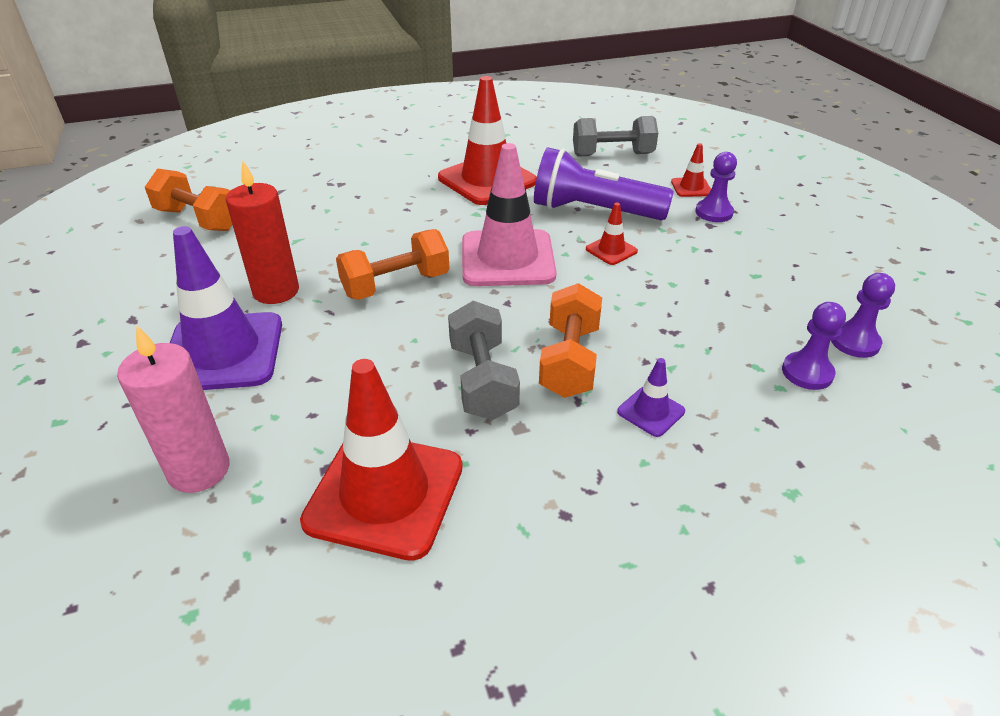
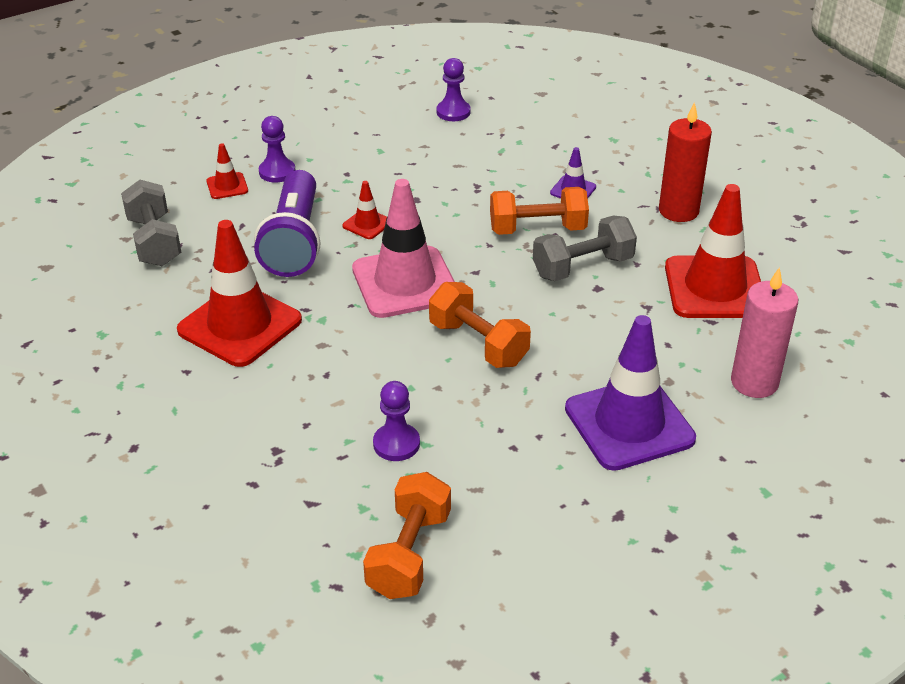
camera: 105 degrees left, 0 degrees up
(276, 291) = (524, 423): red candle -> red candle (678, 211)
(807, 372) = (498, 131): purple pawn -> purple pawn (396, 444)

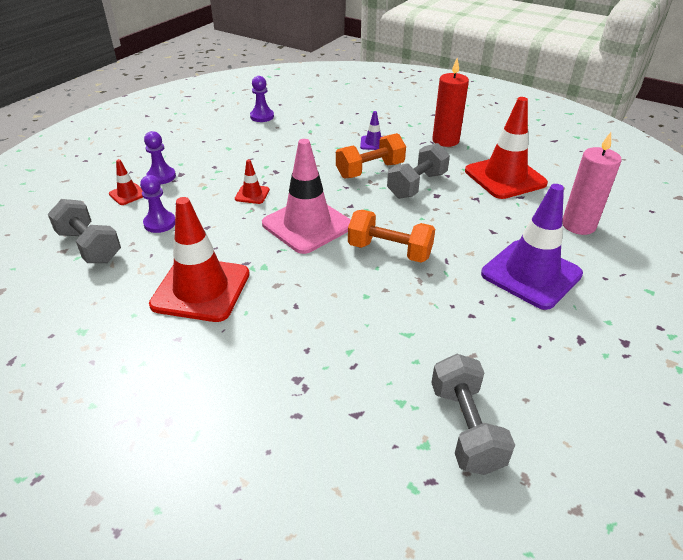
camera: 25 degrees left, 0 degrees up
(294, 241) = (205, 218): purple flashlight -> none
(396, 444) = (388, 341): purple pawn -> purple pawn (160, 223)
(409, 554) = (465, 427): orange dumbbell -> grey dumbbell

